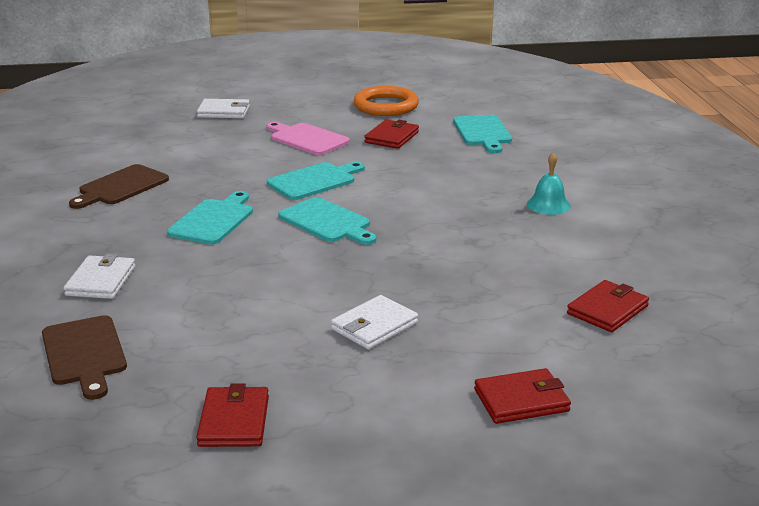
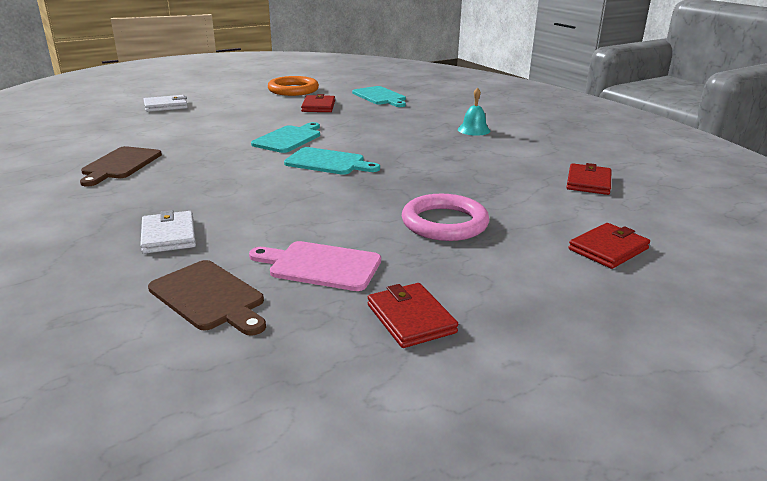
camera: 25 degrees left, 0 degrees up
(213, 220) = (231, 175): turquoise cutting board -> none
(307, 139) = (254, 114): pink cutting board -> pink cutting board (320, 265)
(374, 326) = (444, 223): white wallet -> pink ring

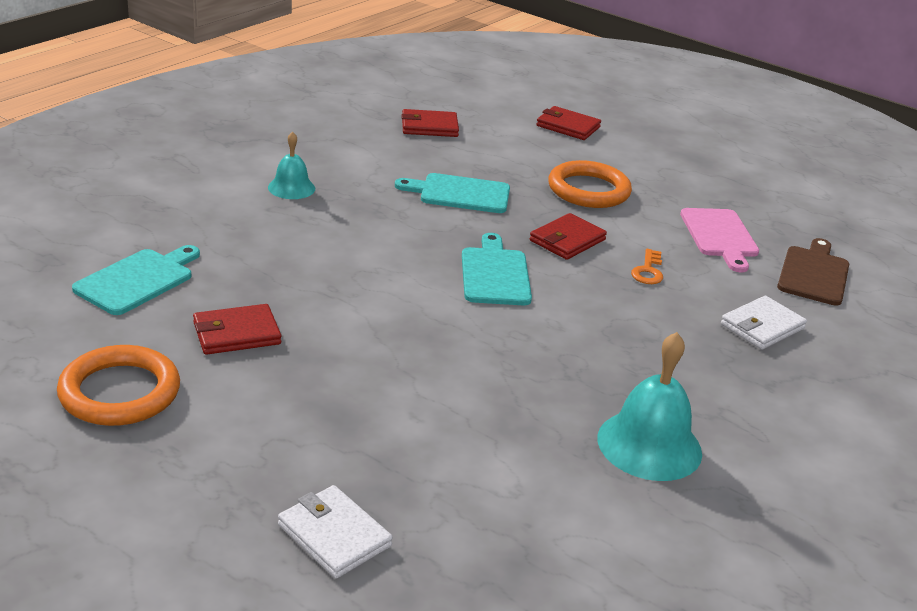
camera: 115 degrees left, 5 degrees up
(120, 165) = (649, 445): brown cutting board -> turquoise bell
(289, 138) = (429, 324): turquoise cutting board -> turquoise cutting board (460, 193)
(289, 212) = (648, 271): none -> orange key
(410, 318) = (742, 193): red wallet -> red wallet (567, 240)
(444, 223) = (588, 190): pink ring -> orange ring

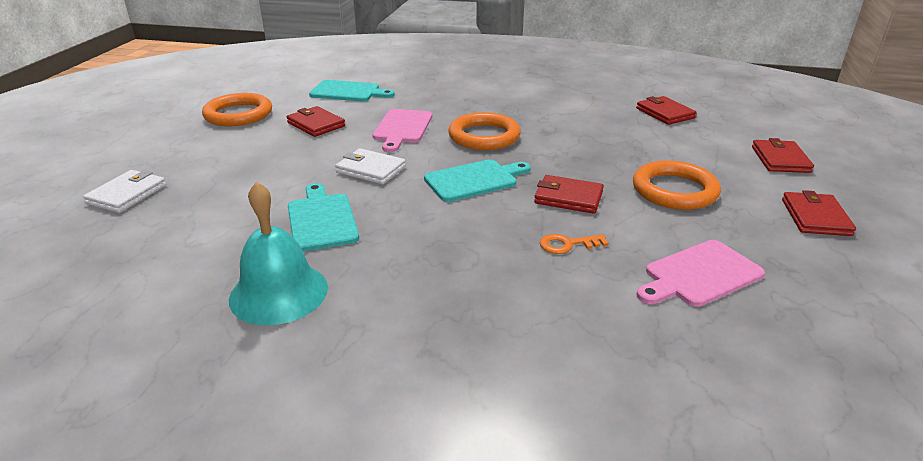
camera: 70 degrees right, 0 degrees up
(291, 188) = (501, 98): turquoise bell -> none
(317, 276) = (402, 128): none -> pink cutting board
(392, 234) = (484, 136): none -> orange ring
(460, 193) = (578, 144): turquoise cutting board -> turquoise cutting board (321, 219)
(666, 159) = (815, 217): none -> red wallet
(762, 326) = (540, 330): white wallet -> white wallet (370, 170)
(814, 274) = (711, 356): brown cutting board -> none

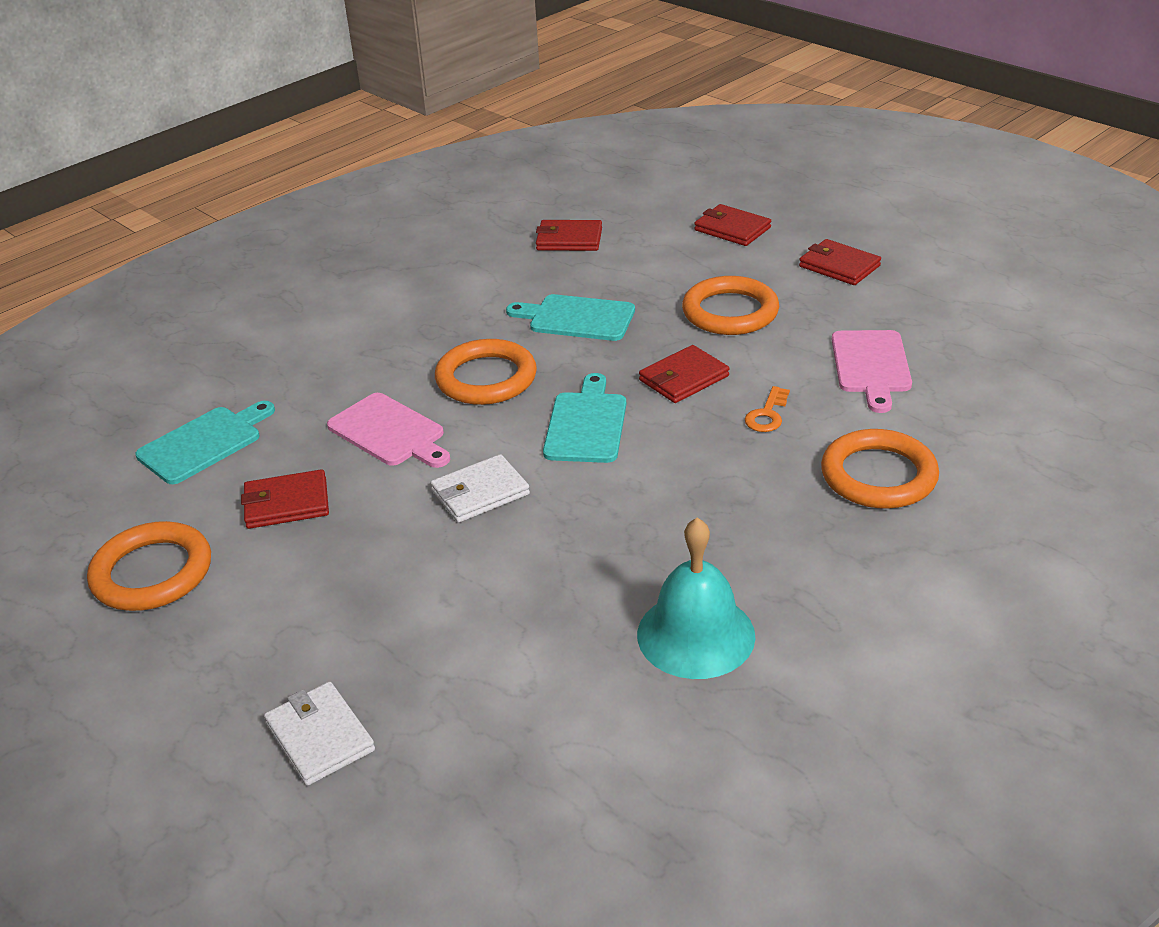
camera: 55 degrees left, 5 degrees up
(321, 219) = (567, 565): turquoise cutting board -> turquoise cutting board (577, 318)
(549, 325) = (878, 475): none -> orange ring

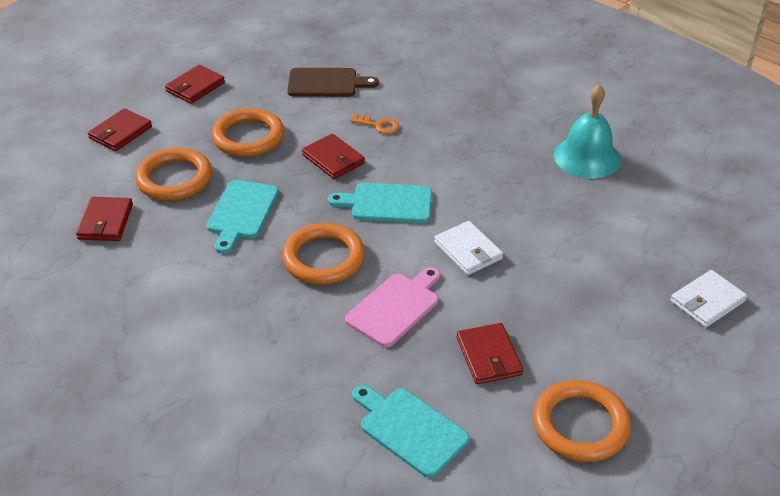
camera: 95 degrees left, 5 degrees up
(871, 366) = (326, 83): pink cutting board -> brown cutting board
(878, 475) = (441, 89): orange ring -> orange ring (174, 179)

